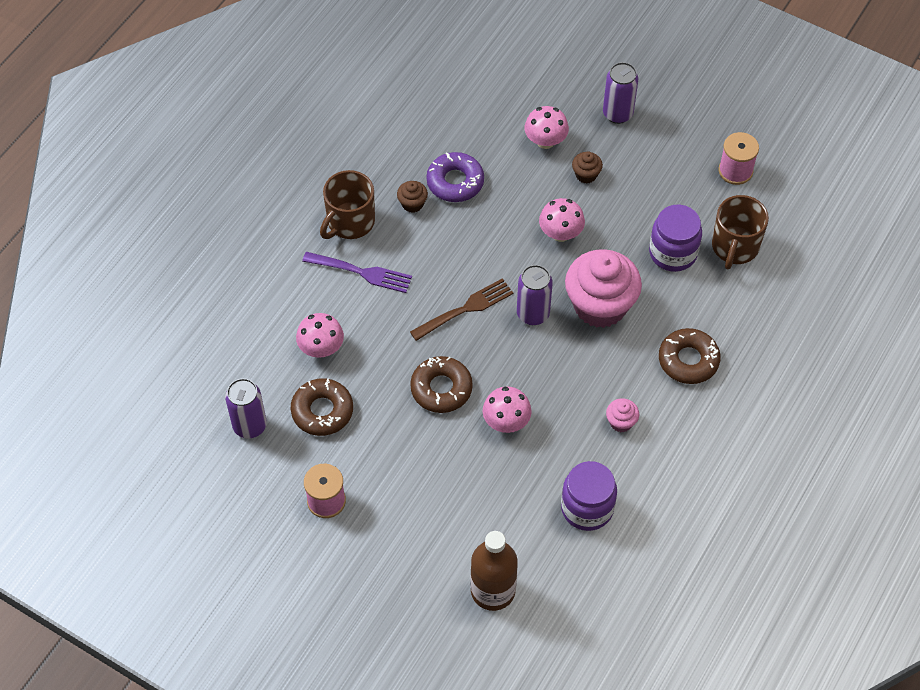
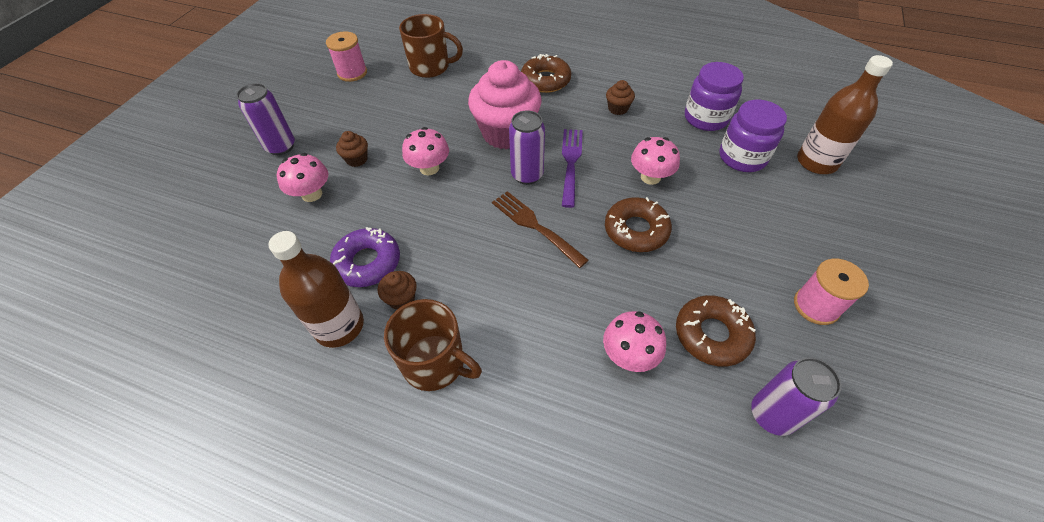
camera: 100 degrees left, 5 degrees down
(361, 272) = (510, 333): purple fork -> purple fork (571, 163)
(398, 163) = (339, 326): none -> brown bottle
(621, 422) = (618, 109): pink cupcake -> brown cupcake
(673, 253) = (441, 98): purple jar -> purple jar (742, 157)

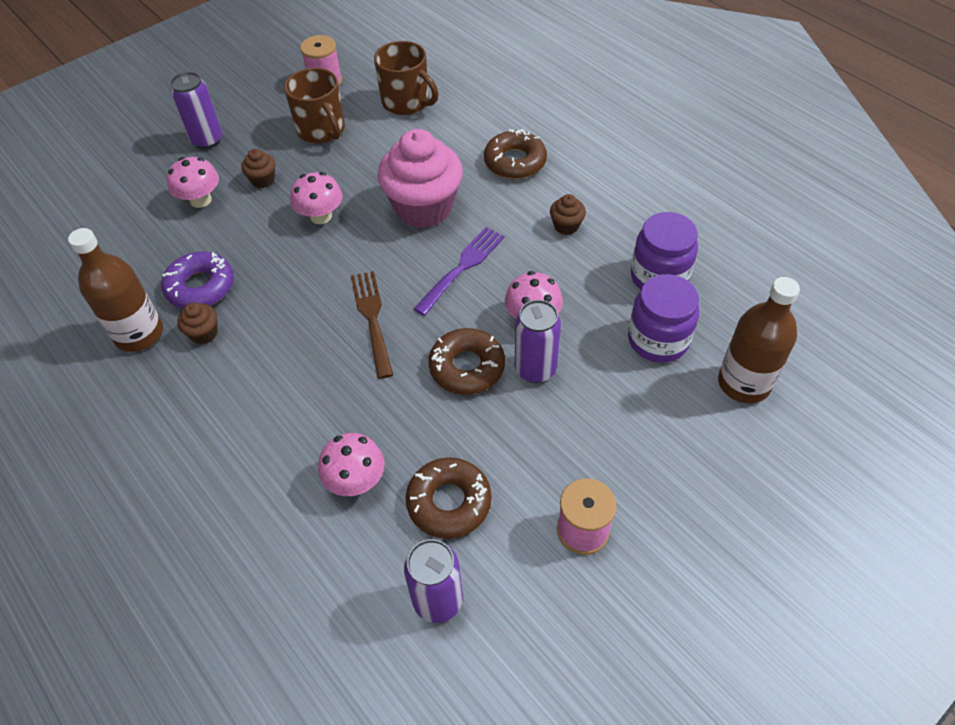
camera: 30 degrees right, 0 degrees up
(435, 363) = (189, 403): brown mug -> brown mug (322, 130)
(527, 175) = (407, 262): purple can -> purple can (535, 369)

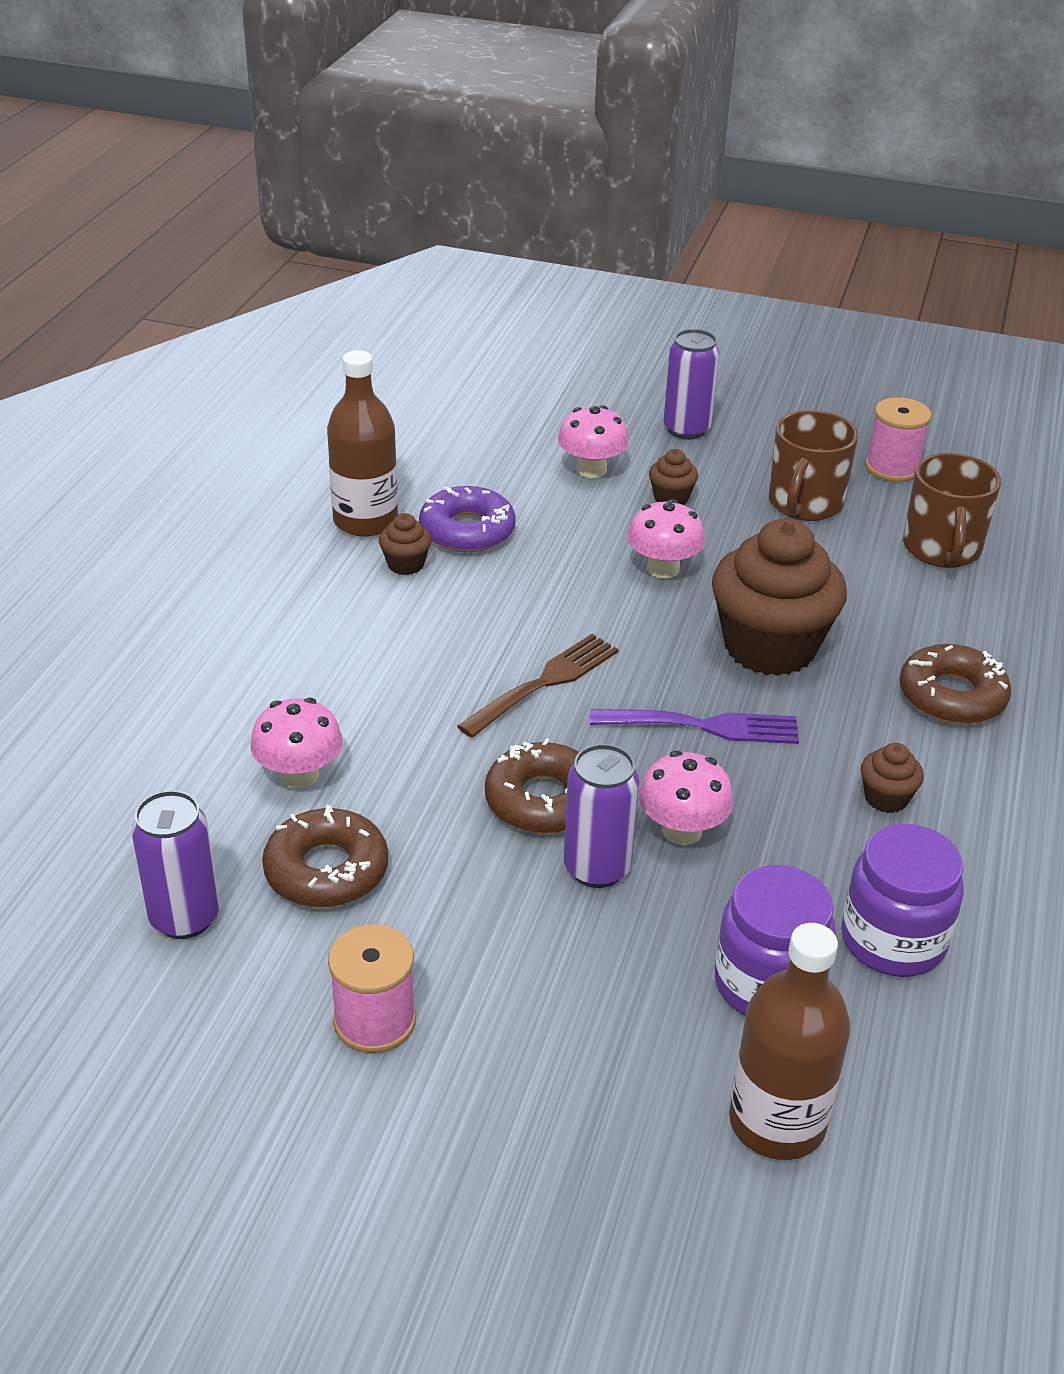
camera: 55 degrees right, 15 degrees down
(423, 208) = (770, 647): pink cupcake -> brown cupcake

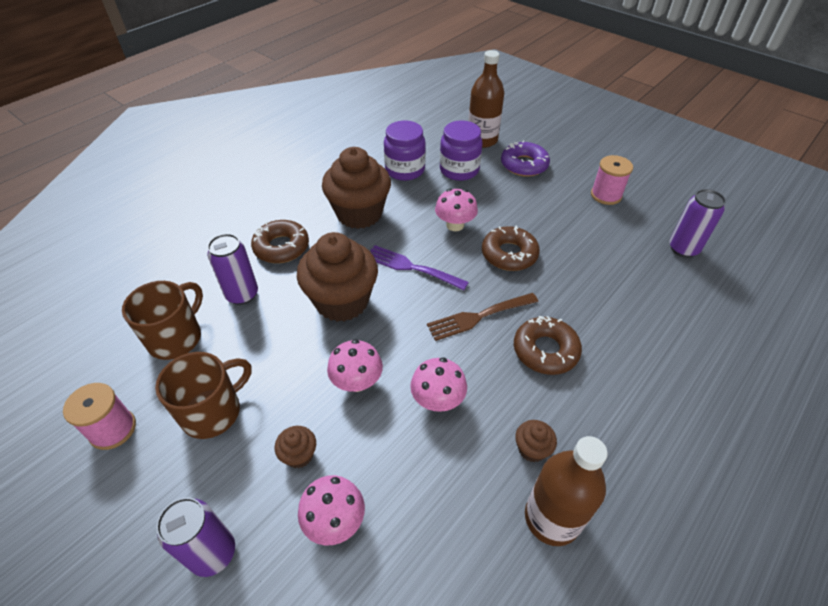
camera: 155 degrees left, 10 degrees up
(299, 775) = (627, 301): pink mushroom -> pink mushroom (437, 400)
(326, 870) = (618, 251): brown donut -> brown donut (545, 350)
(467, 530) = (473, 473): purple donut -> purple donut (524, 165)
(597, 868) = (499, 221): purple can -> purple can (242, 294)
(886, 798) = (359, 213): brown cupcake -> brown cupcake, size x2.36

